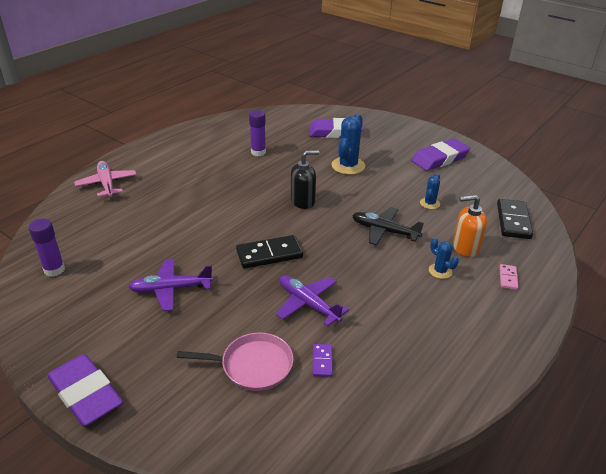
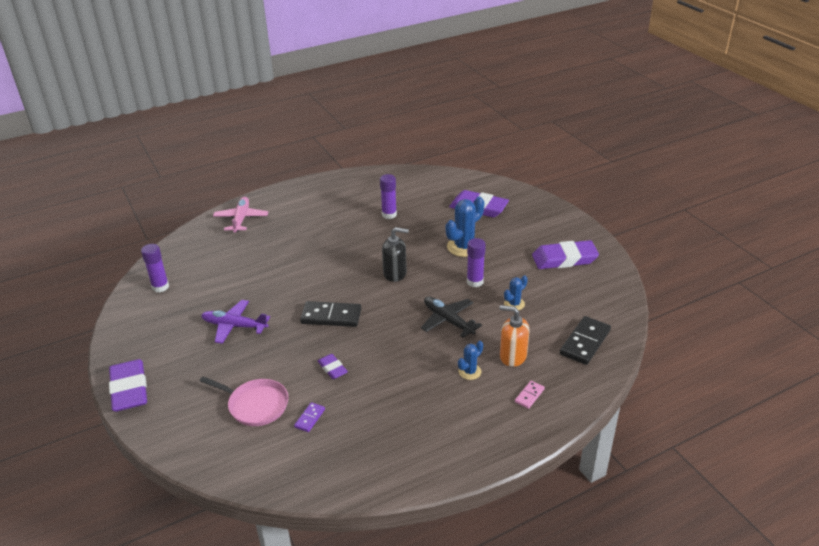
camera: 25 degrees right, 0 degrees up
(308, 304) = (332, 368): purple plane -> purple eraser
(381, 193) = (475, 282): none -> purple glue stick
(440, 271) = (469, 372): blue cactus -> blue cactus turned 60 degrees clockwise

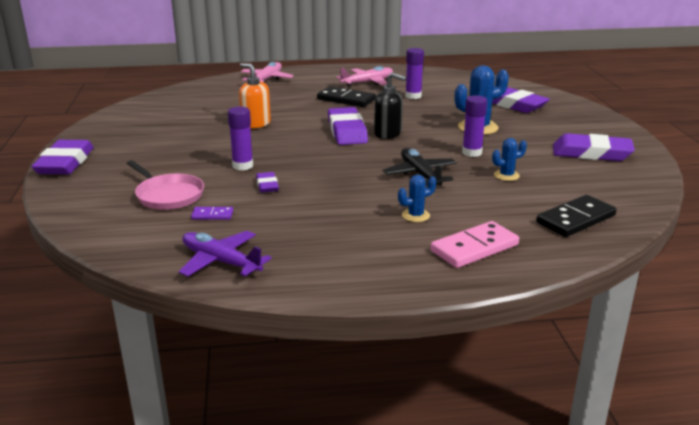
camera: 20 degrees right, 10 degrees down
(160, 287) = (156, 107): purple glue stick -> purple glue stick (243, 166)
(234, 326) = (198, 141): purple plane -> purple plane (221, 262)
(309, 418) = (212, 215): purple domino -> purple domino turned 45 degrees clockwise
(331, 316) = (297, 151): black domino -> black domino (346, 99)
(338, 203) = (367, 82): none -> pink plane
(358, 279) = (347, 131): none -> purple eraser
(512, 356) = (476, 213): orange soap dispenser -> orange soap dispenser (255, 124)
(529, 395) = (474, 248): pink domino -> pink domino, size x1.96

